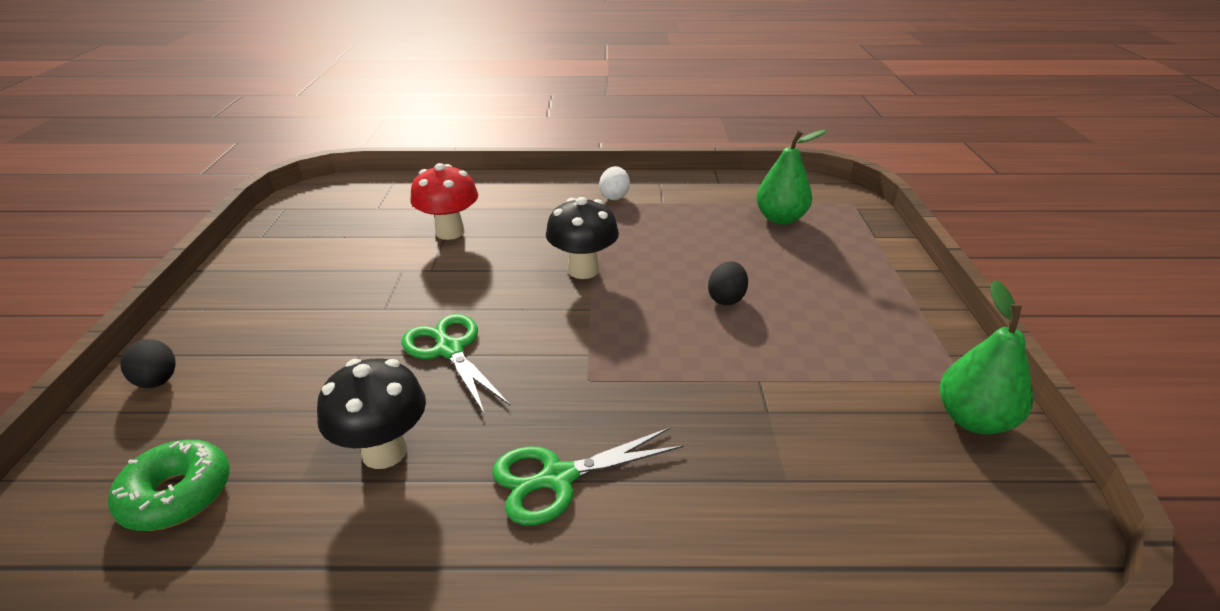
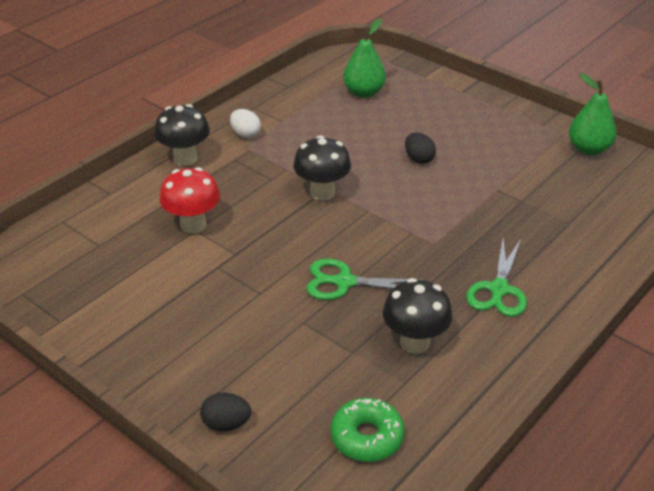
camera: 50 degrees left, 5 degrees up
(539, 189) = (185, 158): none -> black mushroom

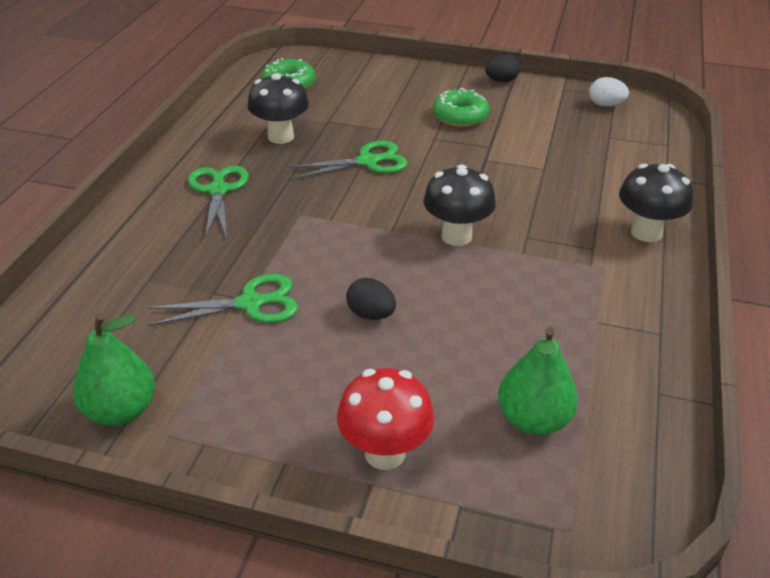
camera: 155 degrees right, 0 degrees up
(193, 225) = (551, 171): red mushroom -> red mushroom (385, 453)
(209, 314) = (460, 116): none -> green donut
(226, 424) = (387, 71): black egg -> black egg (501, 81)
(245, 134) = (619, 285): white egg -> white egg (605, 105)
(497, 186) = (250, 303): none -> green scissors

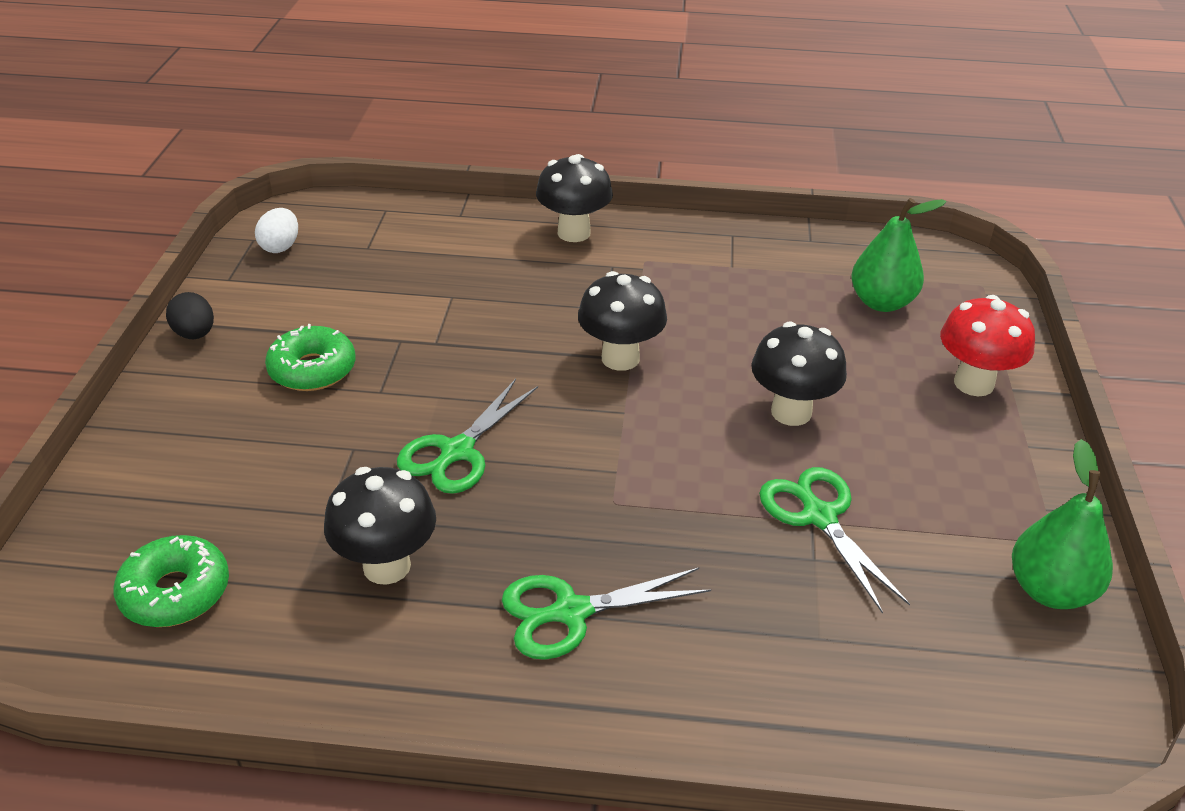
camera: 100 degrees left, 0 degrees up
(367, 162) = (457, 451): green scissors -> green scissors turned 120 degrees counterclockwise
(371, 314) = (791, 412): black egg -> black mushroom

